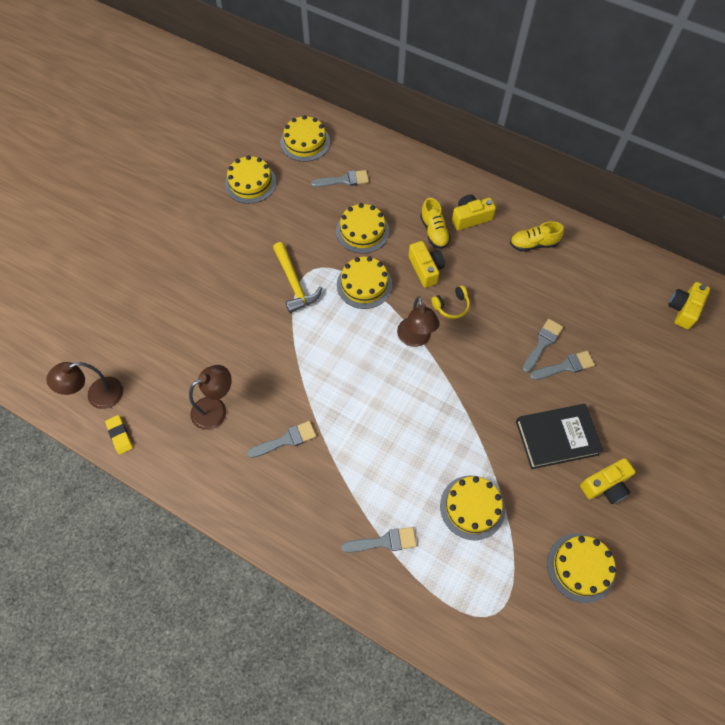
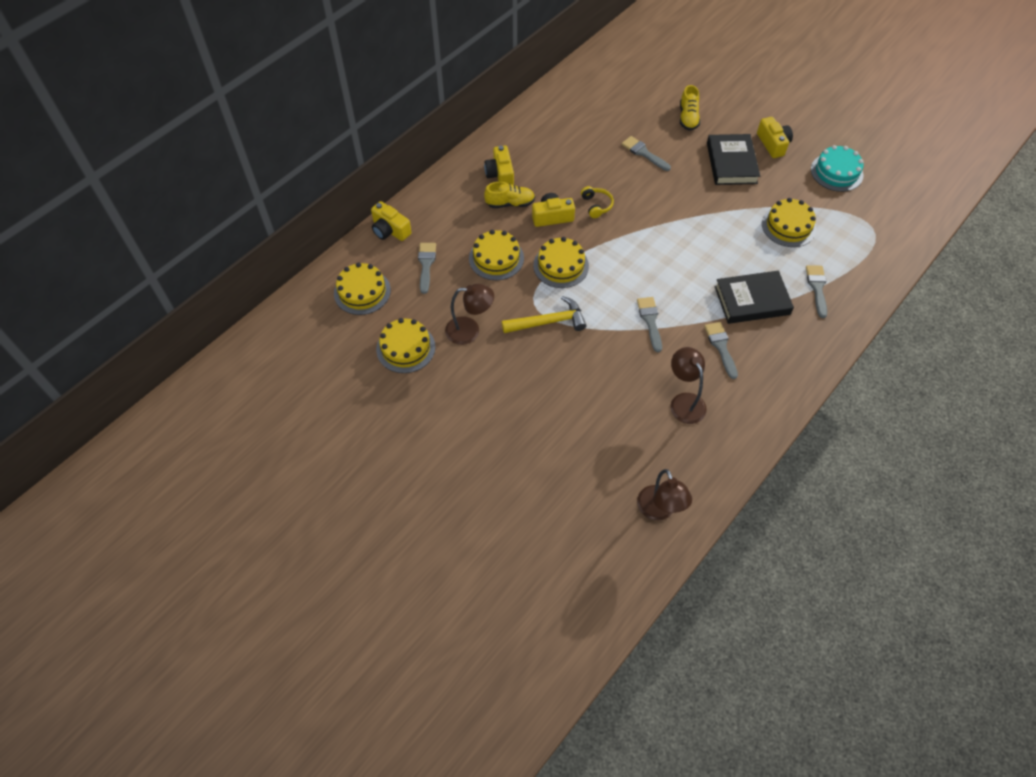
camera: 80 degrees left, 5 degrees down
(120, 435) = (706, 489): yellow eraser -> none
(353, 469) = (752, 300): none -> black book
(415, 339) = (627, 236): brown lamp -> brown lamp (470, 330)
(533, 244) = (540, 137): yellow shoe -> yellow shoe (688, 118)
(565, 366) = (667, 144): grey brush -> grey brush (650, 320)
(581, 567) = (836, 172): yellow cake -> turquoise cake
(683, 309) = (624, 63): yellow camera -> yellow camera (390, 230)

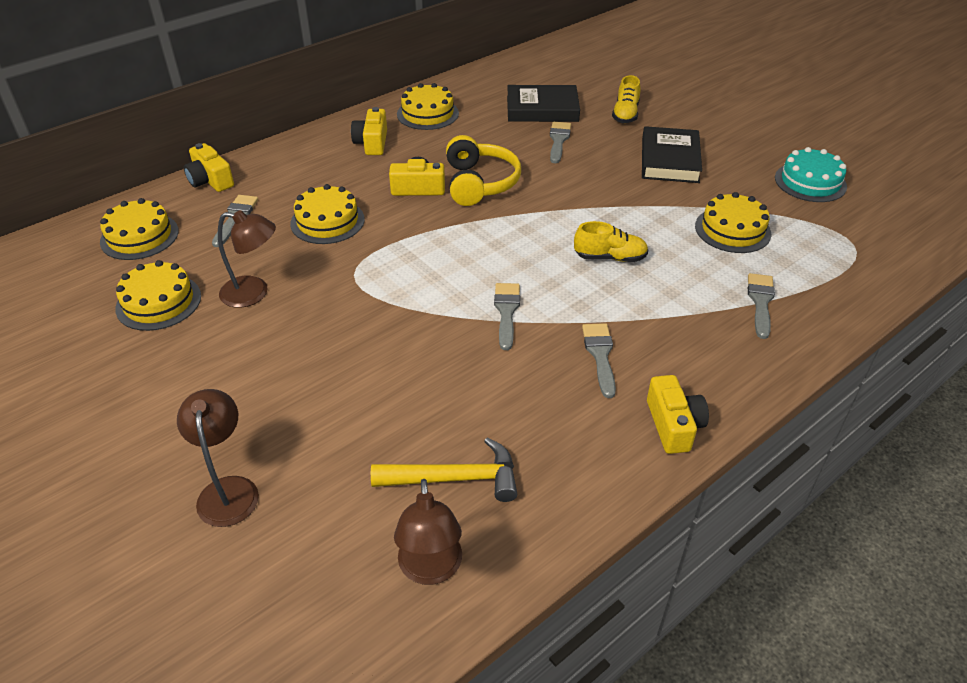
camera: 10 degrees right, 15 degrees down
(510, 203) = (371, 170): yellow shoe -> yellow shoe (610, 257)
(548, 322) = (364, 296): yellow hammer -> yellow hammer (454, 478)
(561, 265) = (408, 238): yellow cake -> yellow cake (427, 114)
(596, 205) = (479, 183): yellow headphones -> yellow headphones, size x1.91
(643, 153) = (558, 140): grey brush -> grey brush turned 45 degrees clockwise
(684, 401) = (523, 417): brown lamp -> brown lamp (228, 490)
(752, 300) = (661, 305): black book -> black book (542, 109)
(773, 144) = (729, 147): yellow camera -> yellow camera (673, 425)

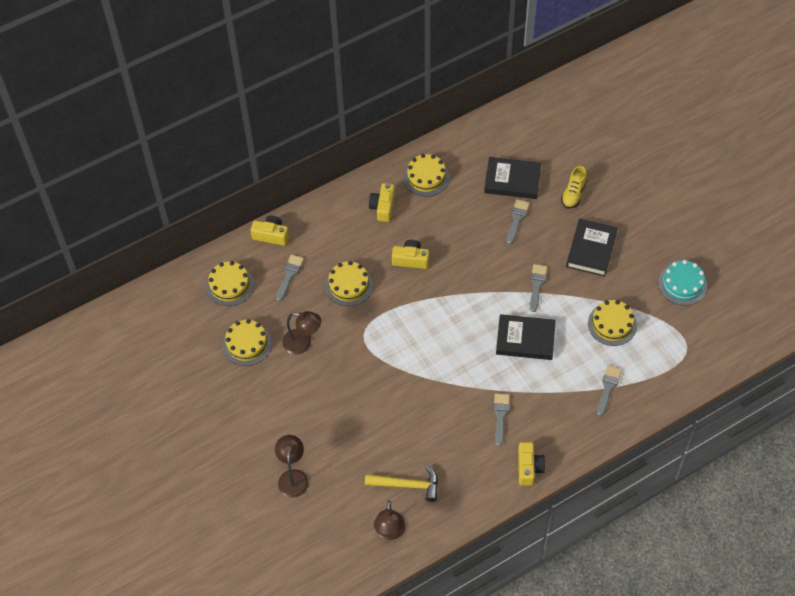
camera: 10 degrees right, 15 degrees up
(210, 180) = (271, 235): yellow camera -> yellow camera turned 135 degrees clockwise
(479, 183) = (453, 259): yellow headphones -> none
(506, 311) = (452, 376): grey brush -> grey brush (537, 285)
(610, 257) = (525, 339): yellow shoe -> black book

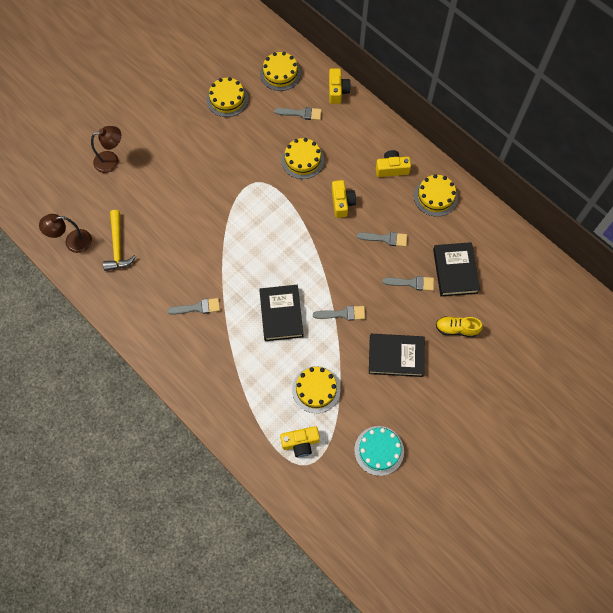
camera: 75 degrees right, 10 degrees up
(303, 343) = (237, 139): brown lamp -> none
(529, 468) = (150, 341): yellow camera -> yellow camera (300, 443)
(608, 387) = (246, 396): grey brush -> grey brush (385, 239)

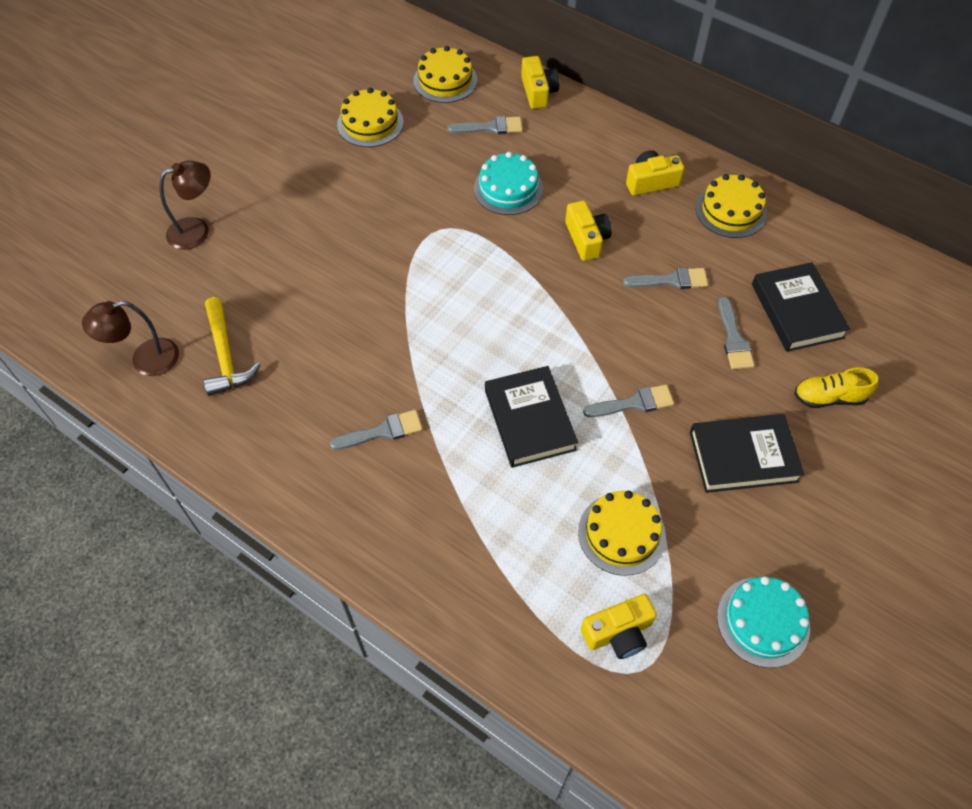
camera: 10 degrees left, 10 degrees down
(302, 160) = (508, 188): yellow cake -> turquoise cake
(412, 283) = (733, 339): grey brush -> grey brush turned 90 degrees clockwise

